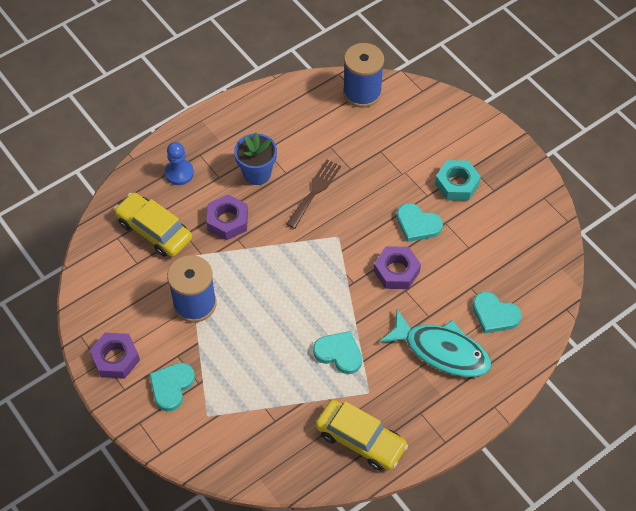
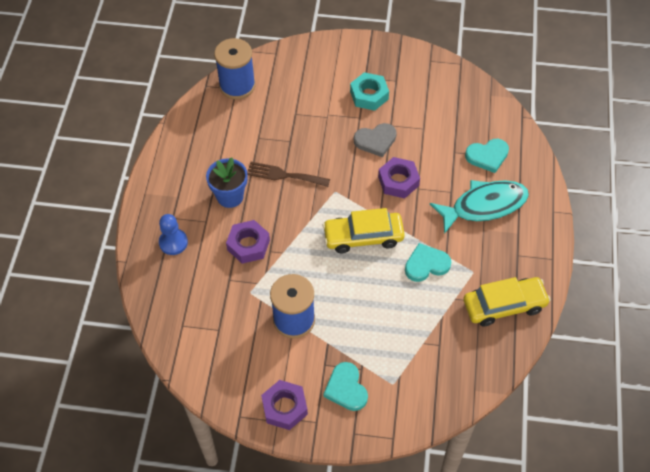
camera: 45 degrees left, 0 degrees up
(154, 230) = (203, 297): yellow car -> yellow car (363, 237)
(315, 191) = (284, 175): brown fork -> brown fork turned 60 degrees counterclockwise
(417, 224) = (375, 141): turquoise heart -> grey heart

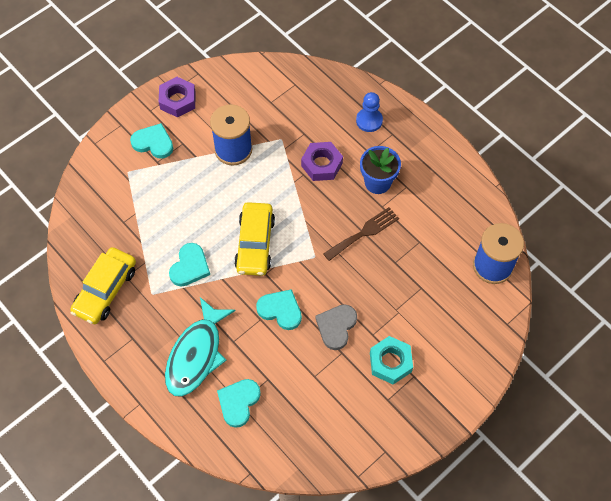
camera: 130 degrees right, 5 degrees up
(363, 237) = (255, 244): yellow car -> yellow car turned 150 degrees clockwise
(398, 181) = (280, 310): purple nut -> turquoise heart

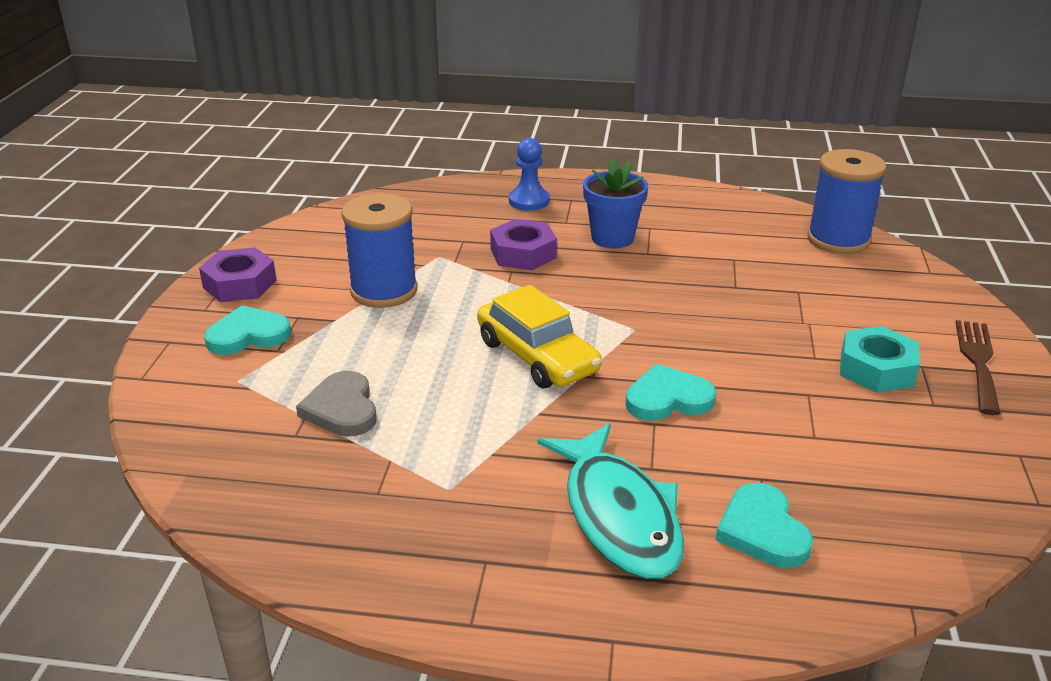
camera: 40 degrees left, 30 degrees down
(105, 290) = (360, 529): yellow car -> none
(190, 267) = (472, 426): turquoise heart -> none
(336, 327) = (762, 374): grey heart -> grey heart (342, 409)
(364, 233) = (661, 281): brown fork -> brown fork (978, 361)

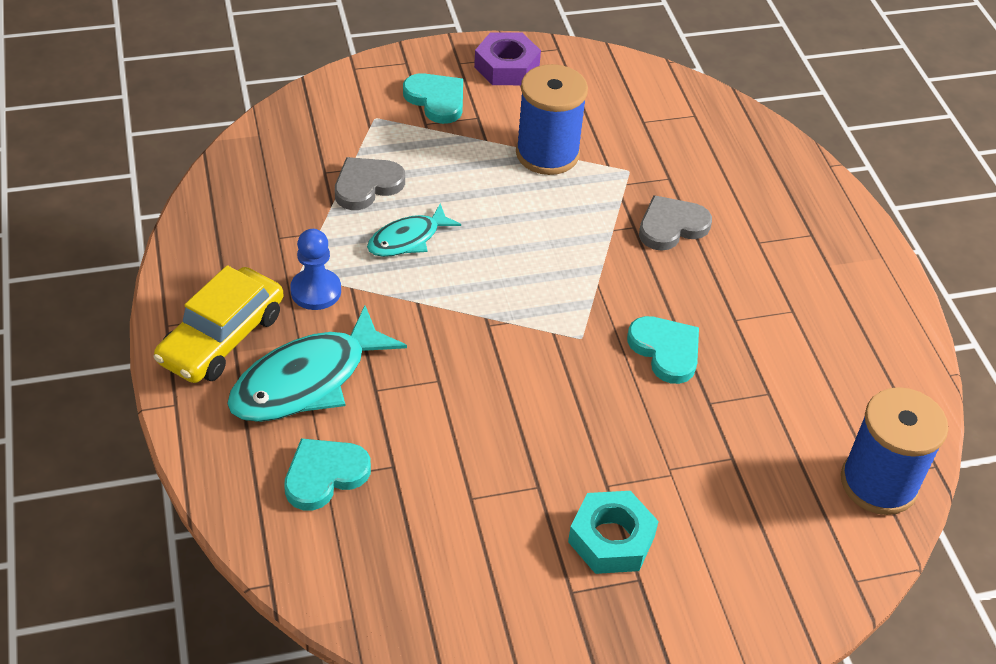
camera: 65 degrees right, 15 degrees up
(444, 399) = (408, 239): none -> turquoise fish
(523, 253) = (671, 226): purple nut -> grey heart
(529, 201) = (783, 203): blue pawn -> blue pawn (316, 291)
(537, 356) = (499, 280): yellow car -> yellow car (222, 338)
(612, 238) = (747, 285): blue flower pot -> none
(668, 399) = (478, 383): turquoise heart -> turquoise heart (665, 350)
(978, 361) = (674, 631): brown fork -> none

